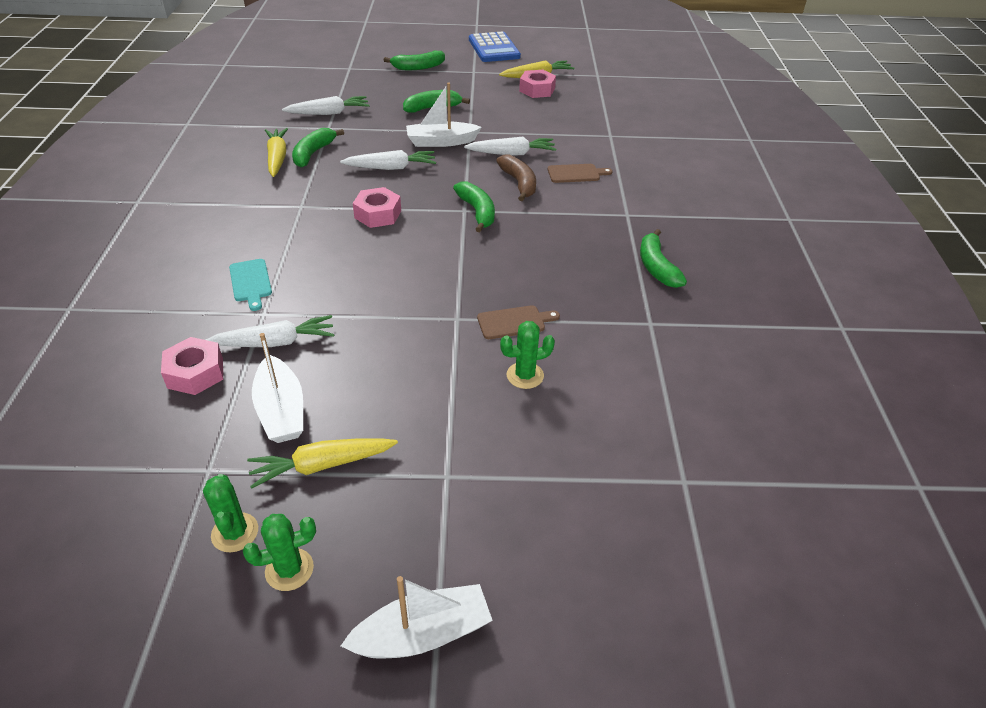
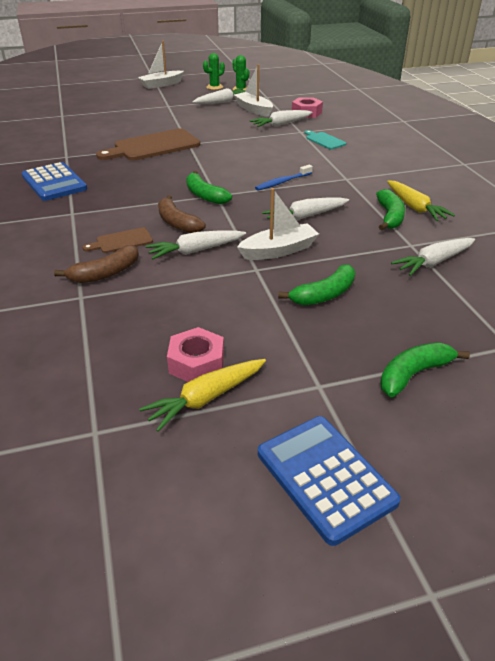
camera: 165 degrees right, 5 degrees down
(322, 465) = (222, 102): yellow carrot -> white carrot
(378, 214) = (282, 182): pink nut -> blue toothbrush
(514, 322) = (153, 146): brown cutting board -> brown cutting board, size x2.00
(525, 375) = (141, 131): green cactus -> none
(591, 148) = (105, 273): none -> brown banana
(656, 267) = (54, 183): green banana -> blue calculator

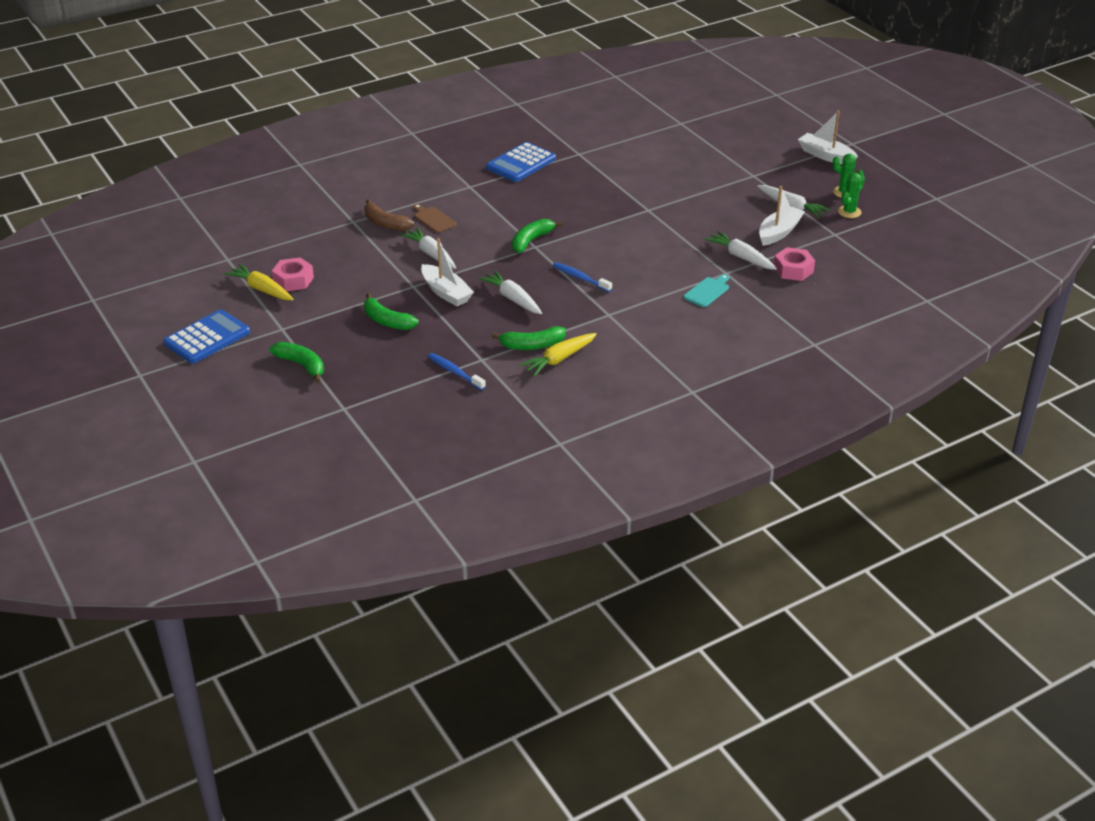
camera: 75 degrees right, 0 degrees up
(153, 146) = (629, 192): brown cutting board -> none
(177, 223) = (473, 237): brown banana -> none
(433, 262) = (455, 372): white carrot -> blue toothbrush

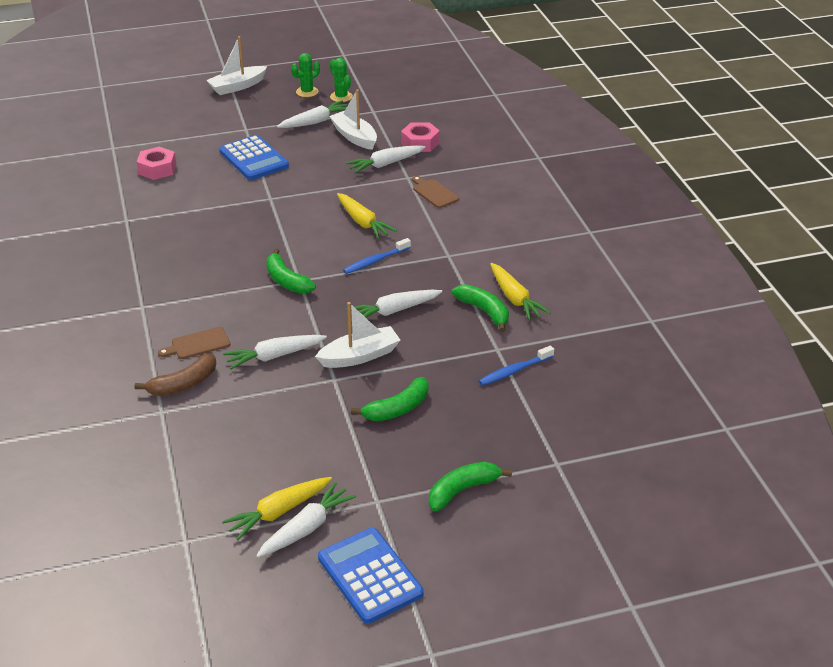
camera: 75 degrees left, 0 degrees up
(248, 304) = (306, 528): none -> white carrot
(293, 280) = (271, 479): pink nut -> pink nut (157, 169)
(521, 163) = (117, 262): blue calculator -> blue calculator (254, 159)
(532, 345) = (484, 311): green banana -> green banana turned 45 degrees counterclockwise
(636, 261) = (363, 222): none -> yellow carrot
(707, 291) = (434, 193): turquoise cutting board -> brown cutting board

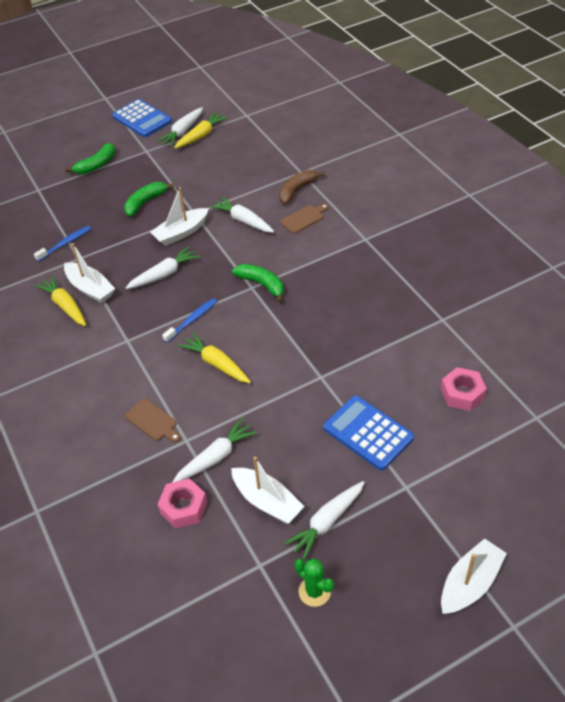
camera: 170 degrees right, 10 degrees up
(274, 356) = (243, 220): white carrot -> white carrot turned 105 degrees counterclockwise
(307, 92) = (367, 593): green cactus -> none
(484, 311) = (90, 288): green banana -> white boat

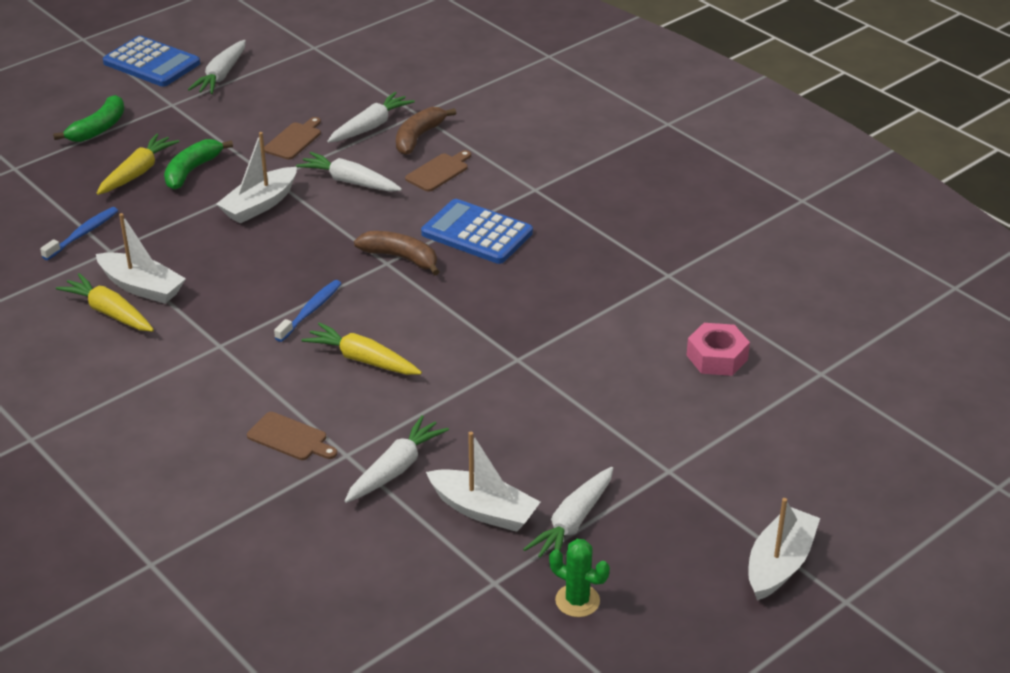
camera: 15 degrees left, 10 degrees down
(164, 274) = (250, 259): white carrot -> white carrot (370, 126)
(183, 507) = (367, 532): pink nut -> none
(201, 136) = (252, 78): yellow carrot -> yellow carrot (138, 172)
(216, 185) = (294, 140): none -> brown cutting board
(262, 284) = (401, 258): green banana -> brown banana
(368, 433) = (601, 416): blue calculator -> blue calculator (477, 233)

